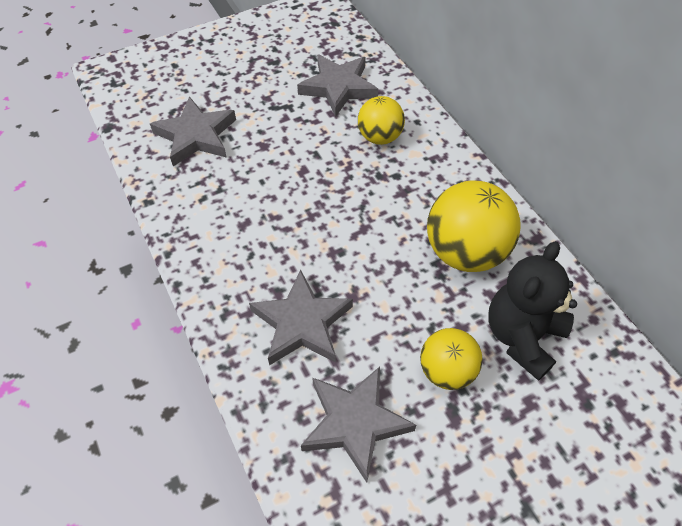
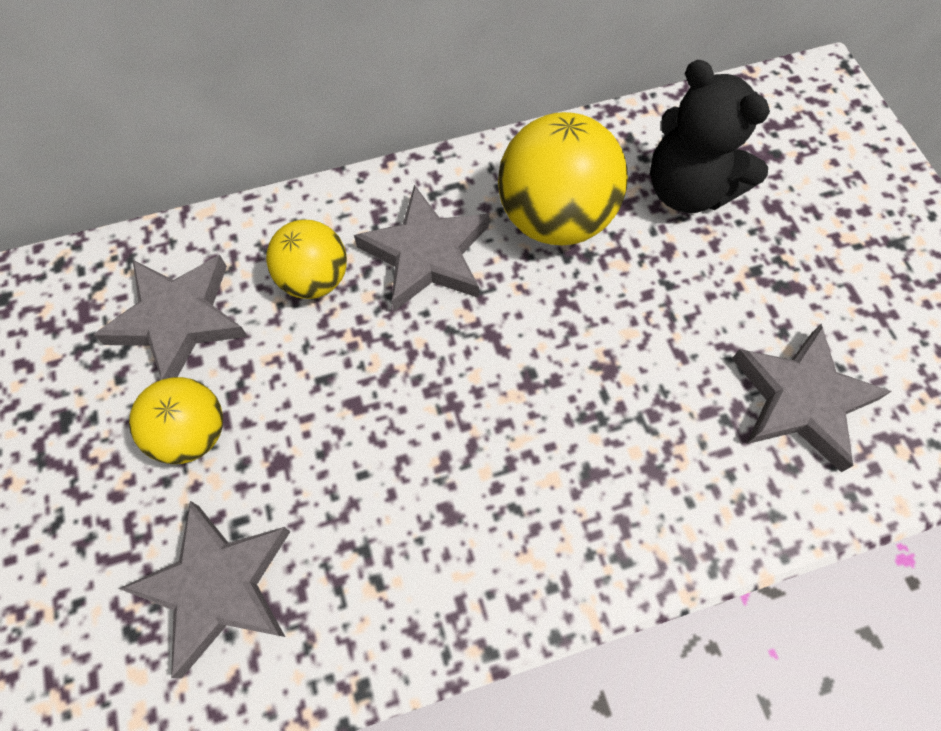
camera: 80 degrees left, 10 degrees up
(302, 323) = (649, 445): grey star -> grey star (426, 254)
(446, 371) = (731, 280): yellow ball -> yellow ball (192, 433)

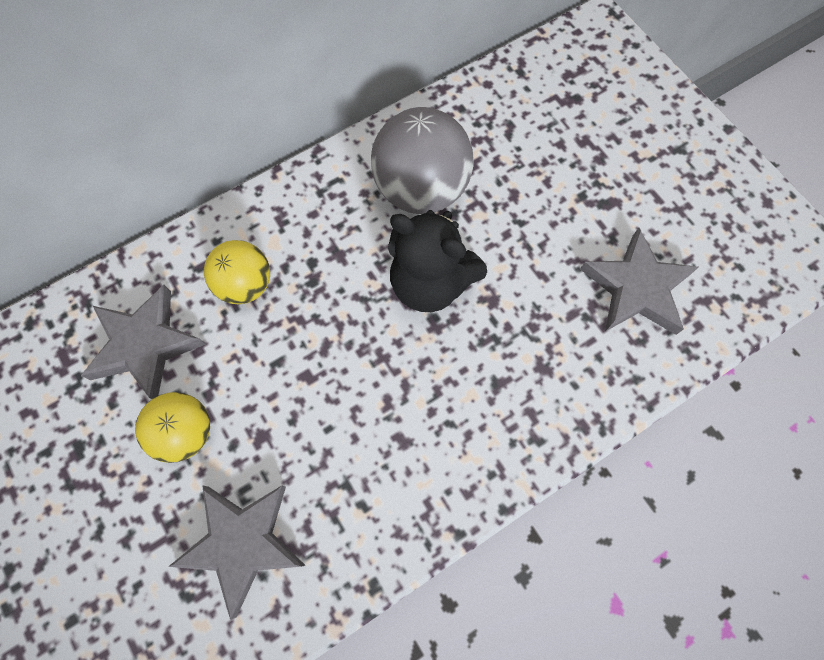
camera: 15 degrees left, 5 degrees up
(426, 254) = (329, 243): grey star -> none
(555, 218) = (421, 189): yellow ball -> grey ball
(688, 190) = (517, 142): black teddy bear -> black teddy bear (430, 282)

